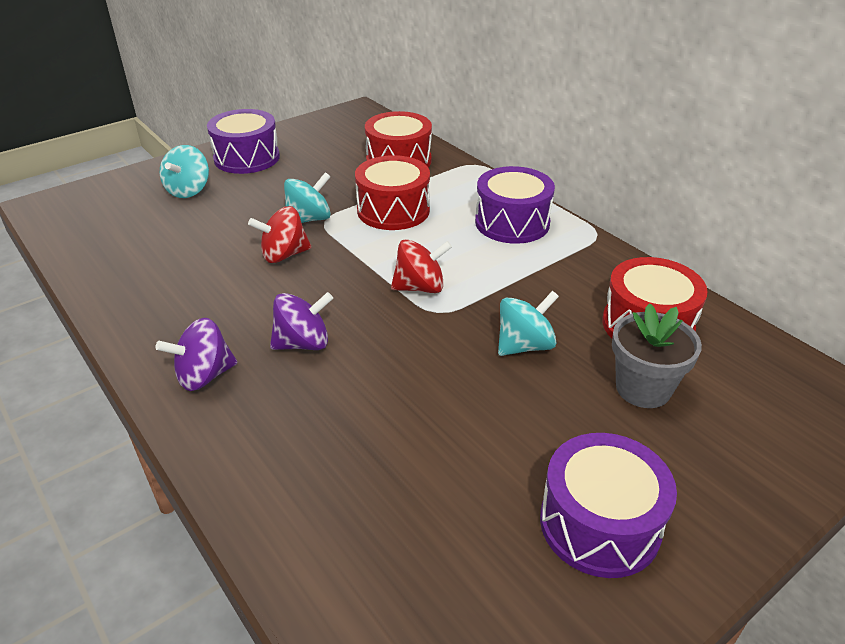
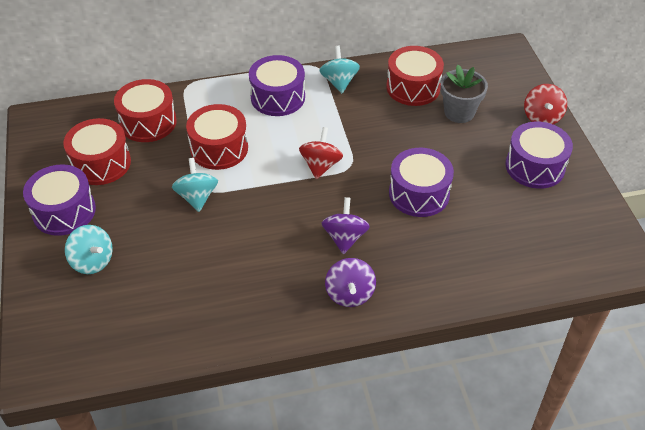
camera: 65 degrees left, 10 degrees up
(284, 255) = (236, 223): red spinning top -> red spinning top (542, 117)
(322, 155) = (101, 163): none -> red drum
(430, 391) = (419, 194): none -> purple drum
(524, 345) = (402, 141): turquoise spinning top -> turquoise spinning top (339, 82)

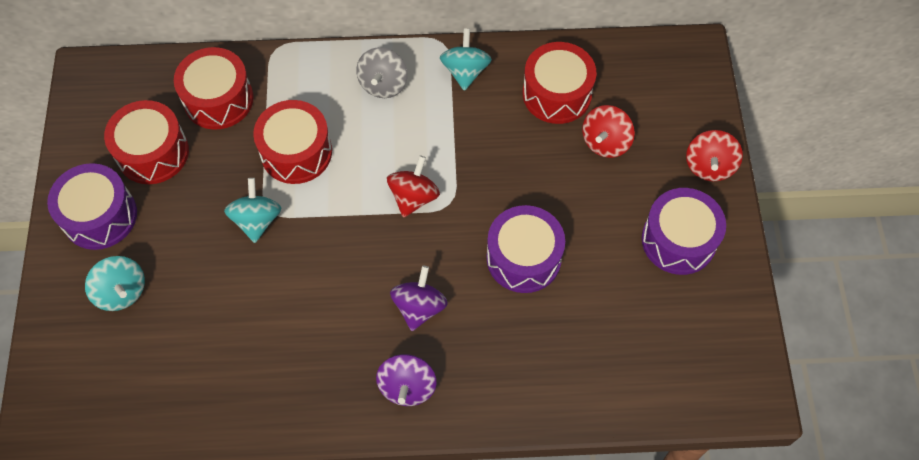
camera: 10 degrees right, 15 degrees up
(278, 97) = (383, 84): purple drum -> grey spinning top
(459, 112) = (605, 142): grey flower pot -> red spinning top

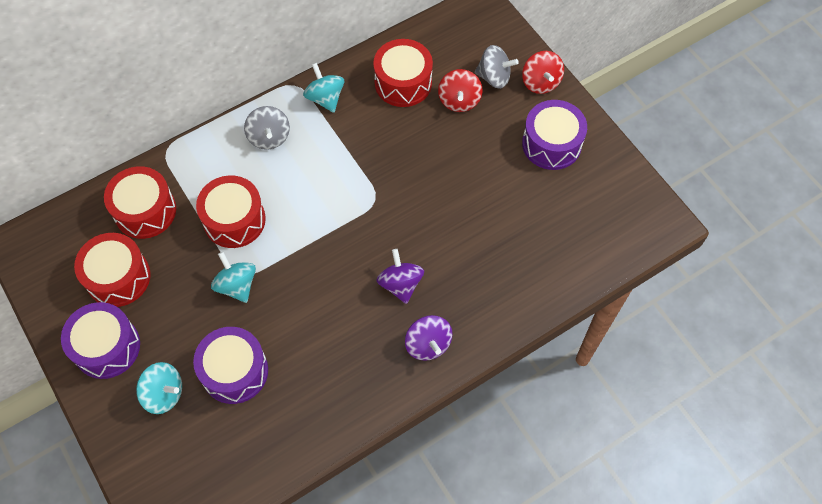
camera: 30 degrees left, 0 degrees up
(414, 197) = (345, 208): red spinning top -> none
(523, 258) = (453, 211): purple drum -> purple drum (234, 371)
(660, 135) = (494, 77): none -> grey spinning top

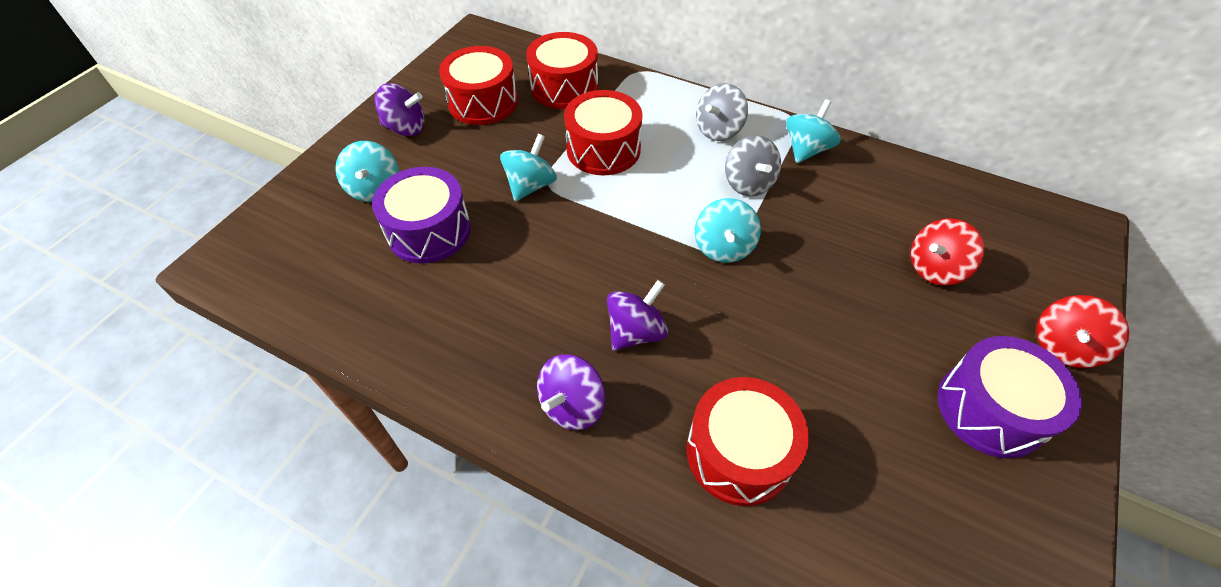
camera: 60 degrees right, 10 degrees down
(107, 347) = (405, 128): purple drum -> purple spinning top
(371, 199) = (723, 247): none -> turquoise spinning top
(403, 83) = (896, 204): red drum -> red drum (739, 452)
(494, 77) = (1007, 289): grey spinning top -> grey spinning top (748, 183)

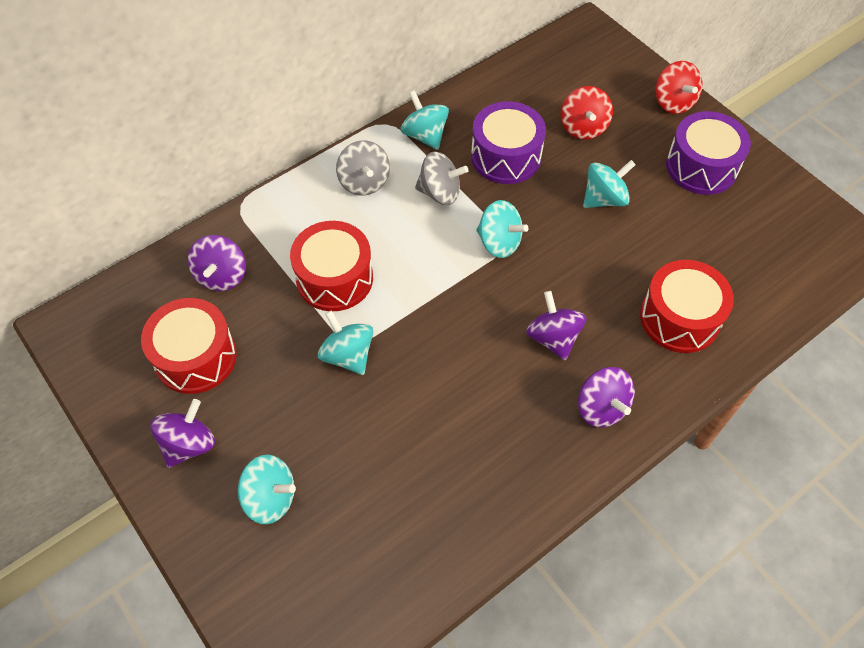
camera: 65 degrees left, 5 degrees up
(429, 231) = (359, 461): purple drum -> purple drum (506, 156)
(564, 87) = (222, 276): red drum -> purple spinning top
(852, 320) = (604, 199): none -> turquoise spinning top

